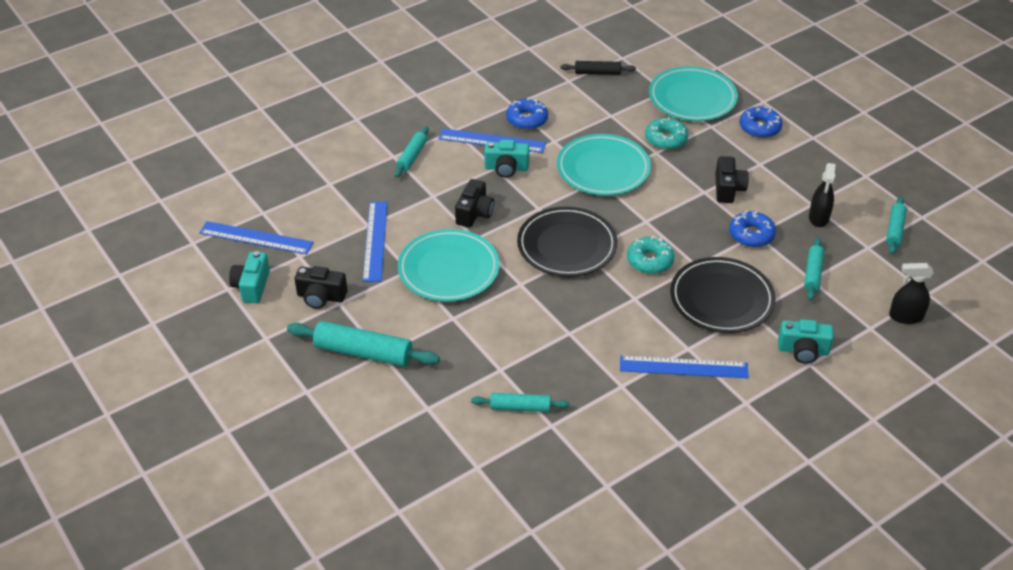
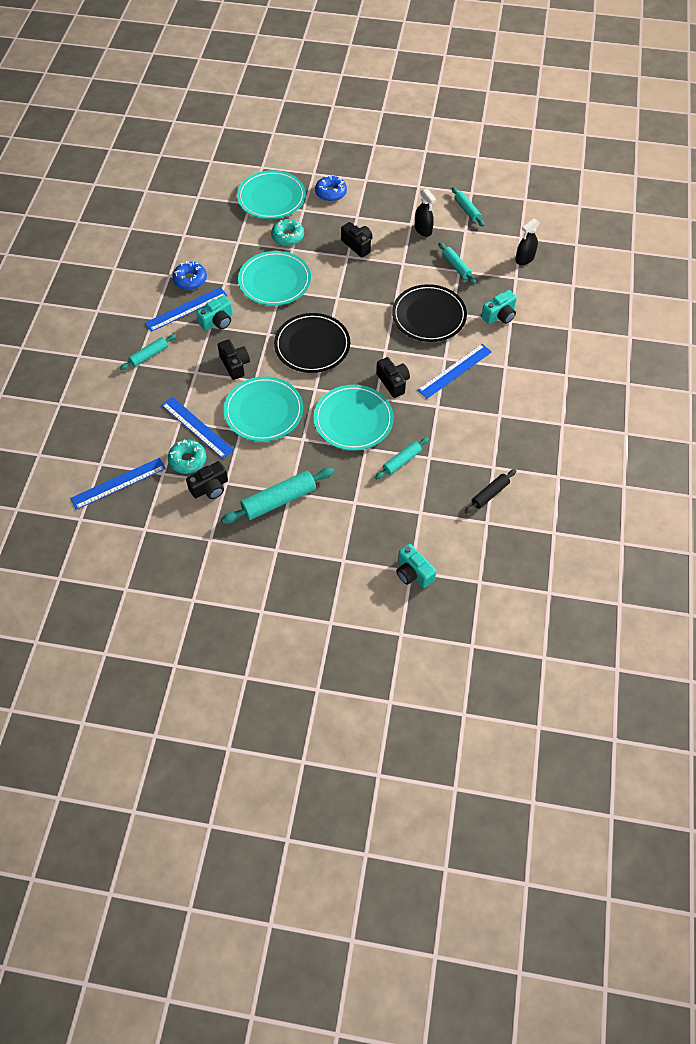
camera: 45 degrees left, 15 degrees up
(252, 286) = (158, 515): turquoise camera -> turquoise camera (413, 573)
(412, 156) = (149, 355): turquoise rolling pin -> turquoise rolling pin turned 75 degrees clockwise
(521, 336) = (353, 420): none -> turquoise plate
(597, 73) = (195, 217): black rolling pin -> black rolling pin (490, 494)
(604, 332) = (393, 382): none -> black camera
(650, 261) = (367, 321): turquoise donut -> turquoise donut (188, 460)
(751, 235) = (401, 265): blue donut -> none

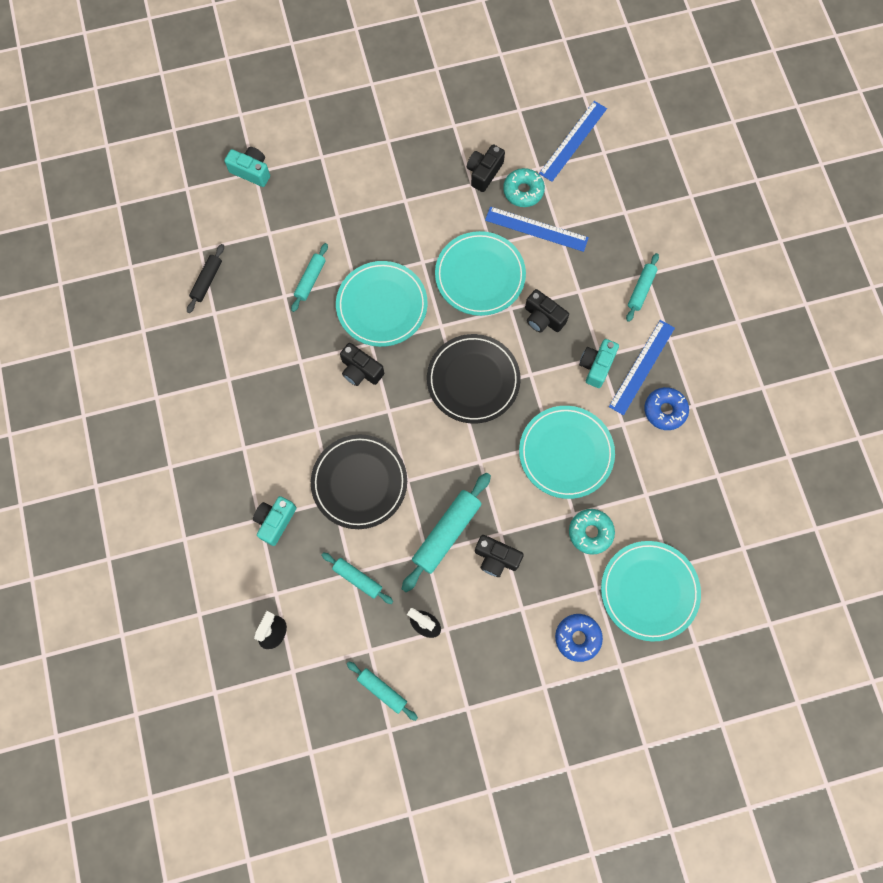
camera: 155 degrees right, 15 degrees up
(279, 500) = (411, 188): turquoise rolling pin -> turquoise rolling pin (446, 533)
(455, 371) = (298, 416): blue ruler -> none

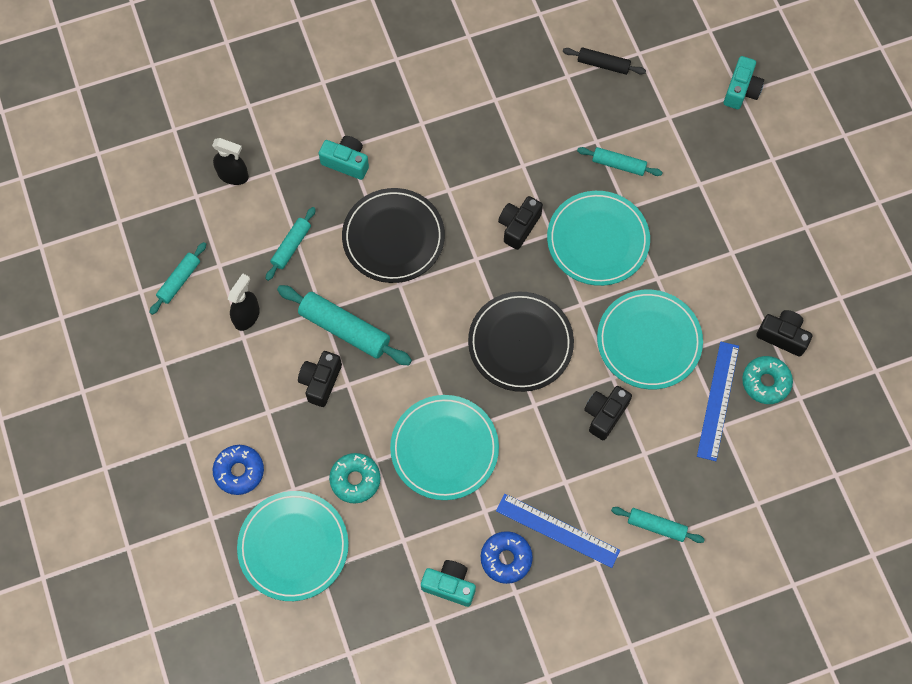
camera: 85 degrees right, 5 degrees down
(573, 141) = (844, 437): blue ruler -> none
(596, 366) = (552, 477): turquoise camera -> turquoise camera (449, 585)

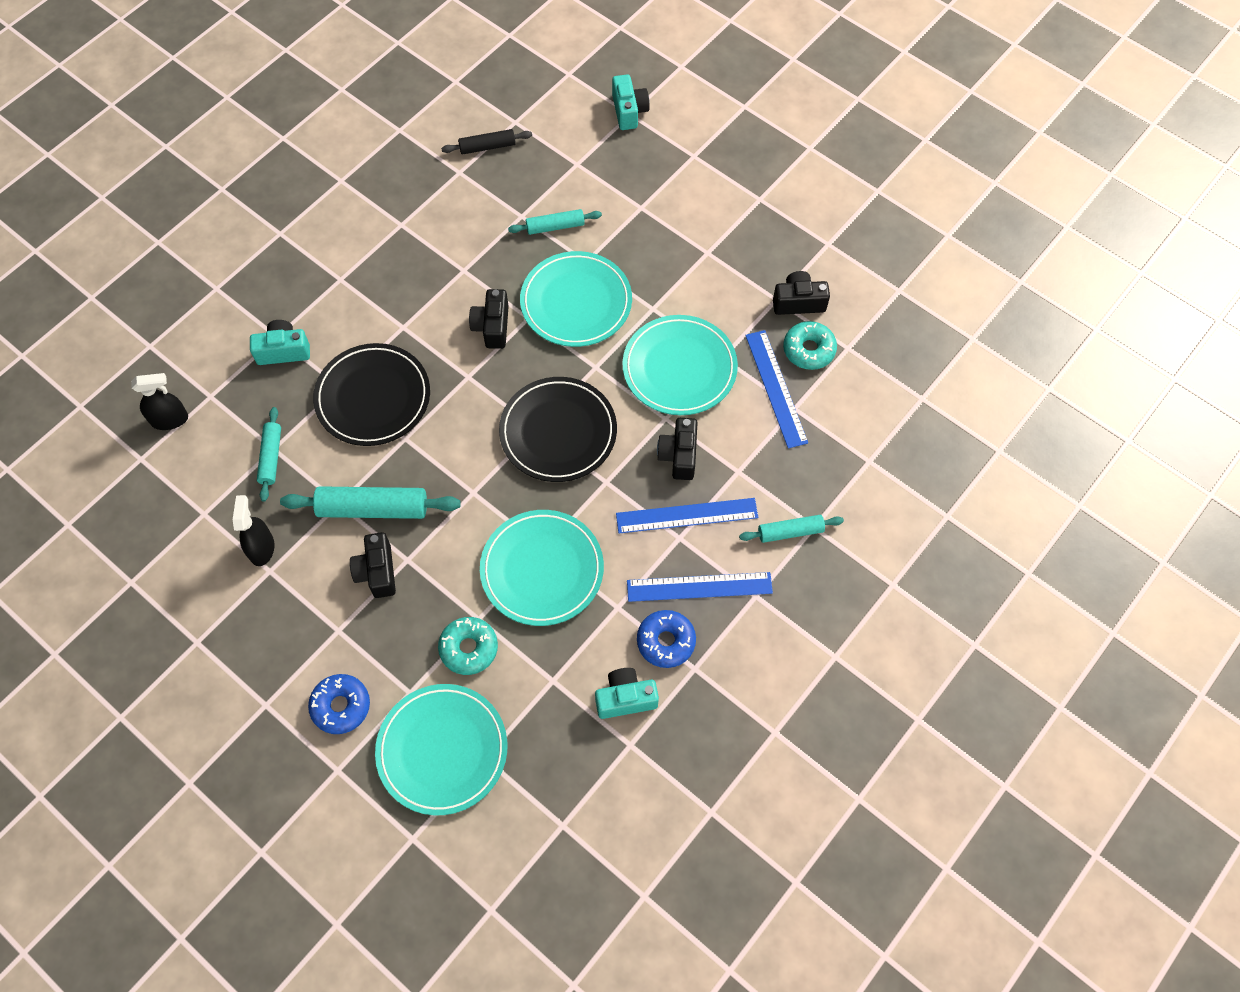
camera: 30 degrees left, 5 degrees down
(179, 281) = (168, 550): turquoise rolling pin -> none
(582, 467) = (687, 515): none -> blue ruler

